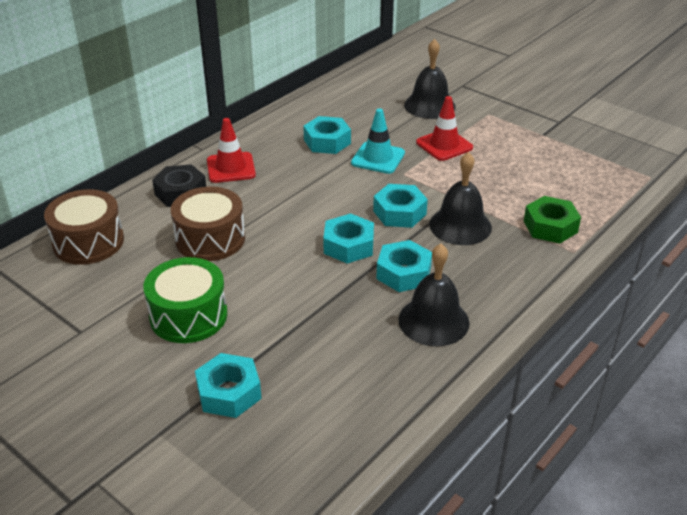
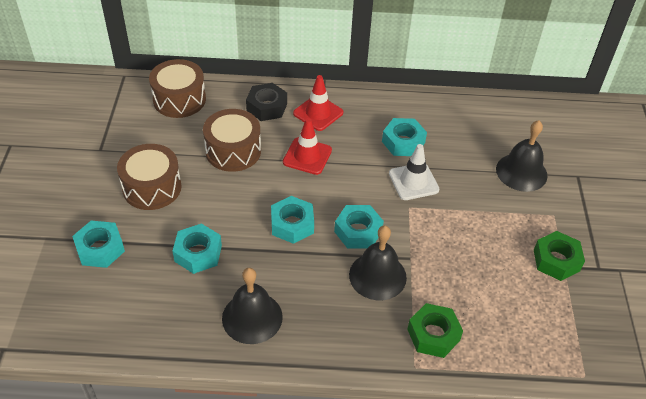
camera: 50 degrees right, 10 degrees up
(188, 315) = (152, 187): green drum -> brown drum
(378, 158) = (413, 181): turquoise traffic cone -> white traffic cone
(403, 273) = (289, 272): turquoise nut -> turquoise nut (198, 253)
(444, 145) = (474, 211): red traffic cone -> red traffic cone (307, 156)
(533, 135) = (556, 260): none -> green nut

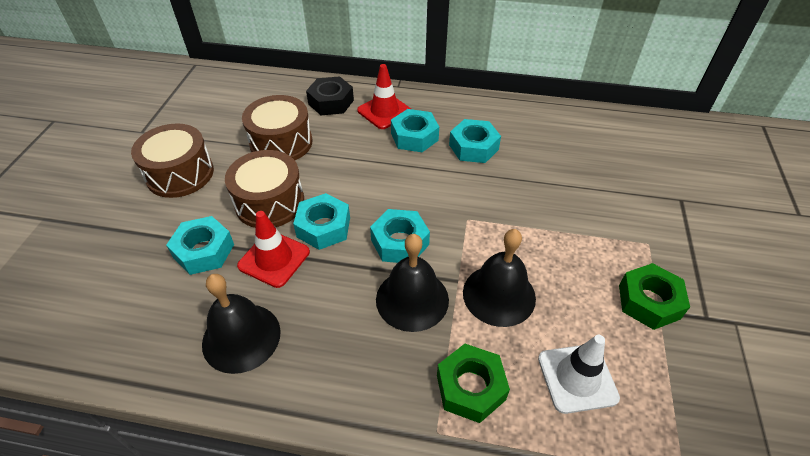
camera: 10 degrees right, 0 degrees up
(100, 249) = (96, 236): turquoise nut -> turquoise nut (414, 137)
(179, 99) = (242, 89): brown drum -> brown drum (270, 202)
(307, 156) = (361, 154): red traffic cone -> red traffic cone (274, 259)
(413, 181) = (478, 190): white traffic cone -> white traffic cone (577, 378)
(521, 172) = (610, 190): black bell -> black bell (499, 295)

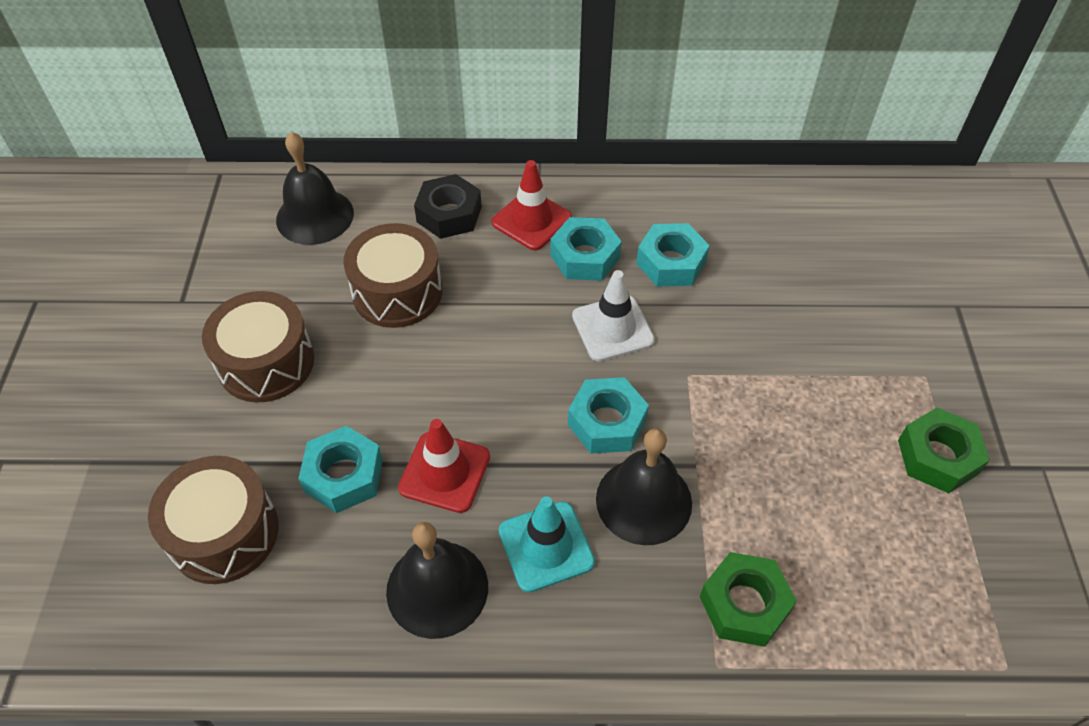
camera: 10 degrees left, 5 degrees up
(270, 202) = (411, 389): brown drum -> brown drum (224, 533)
(323, 227) = (498, 415): turquoise nut -> none
(330, 320) = (546, 546): none -> turquoise traffic cone
(499, 295) = (752, 477): black bell -> black bell (315, 216)
(577, 378) = (868, 570): white traffic cone -> white traffic cone (612, 328)

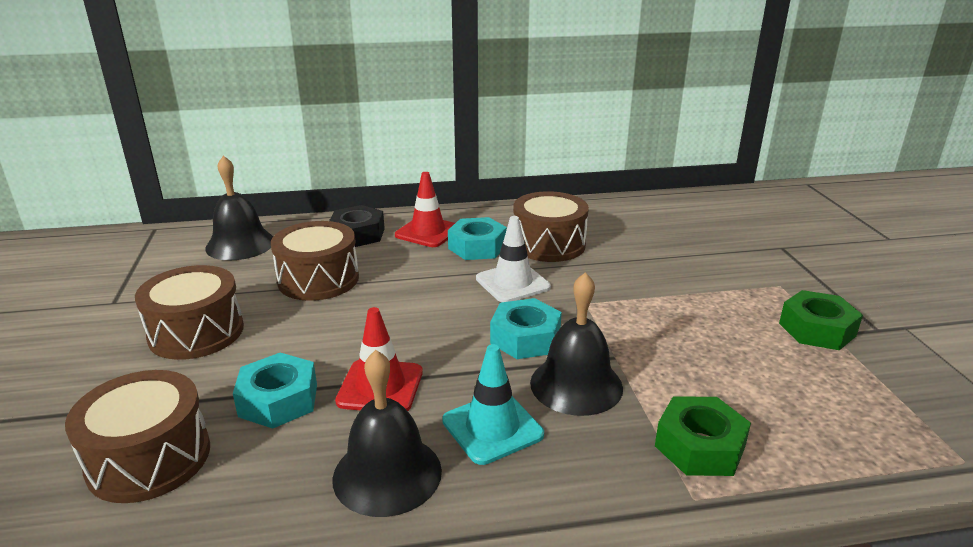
camera: 10 degrees left, 25 degrees down
(671, 262) = (549, 244): turquoise nut -> brown drum

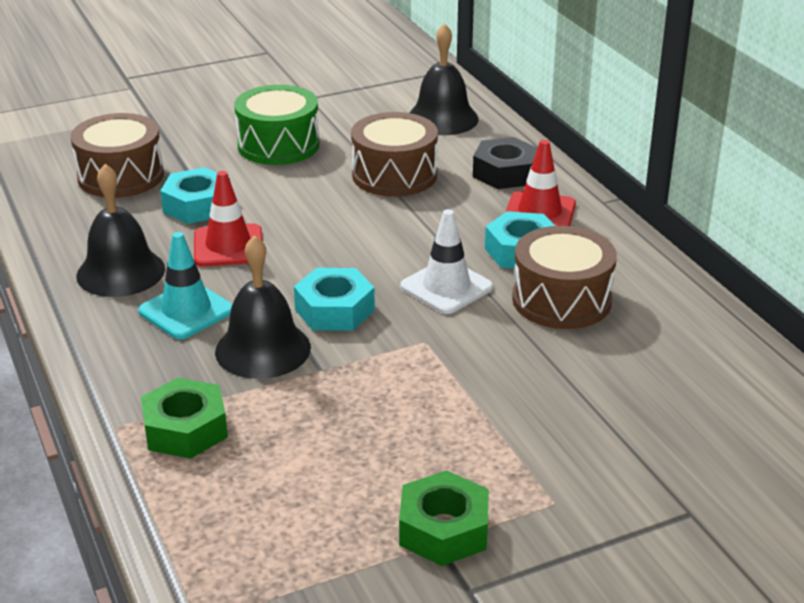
camera: 75 degrees right, 5 degrees up
(196, 332) = (278, 145): brown drum -> green drum

